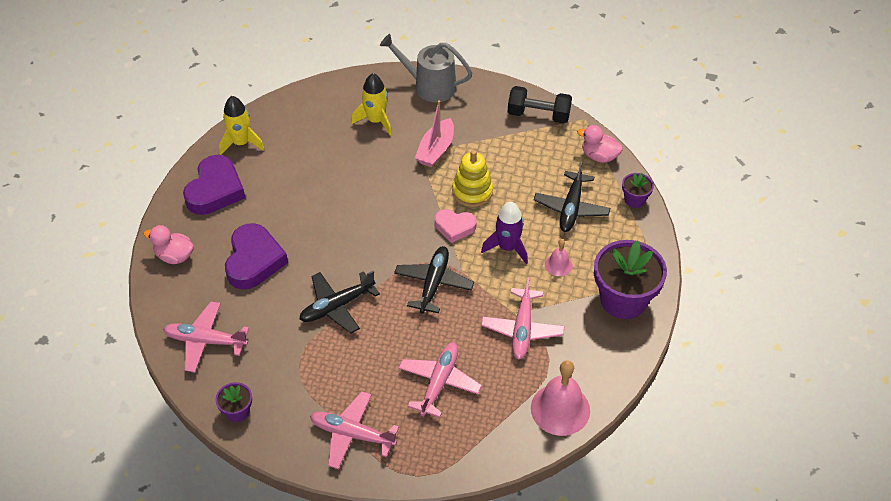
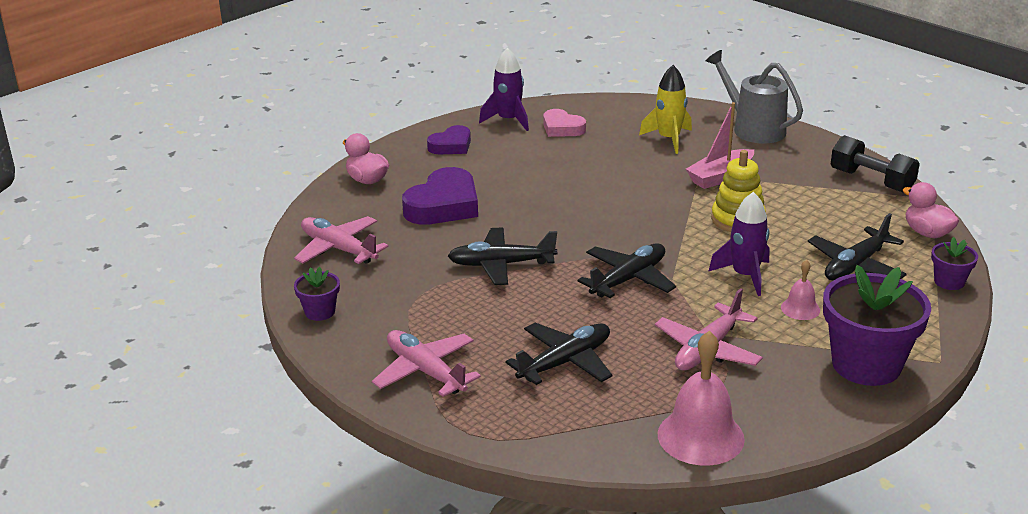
camera: 30 degrees right, 20 degrees down
(215, 190) = (451, 145): purple heart -> purple heart, size x0.61
(241, 143) = (508, 120): yellow rocket -> purple rocket
(439, 382) = (565, 362): pink plane -> black plane
(454, 227) = (692, 242): pink heart -> pink heart (562, 128)

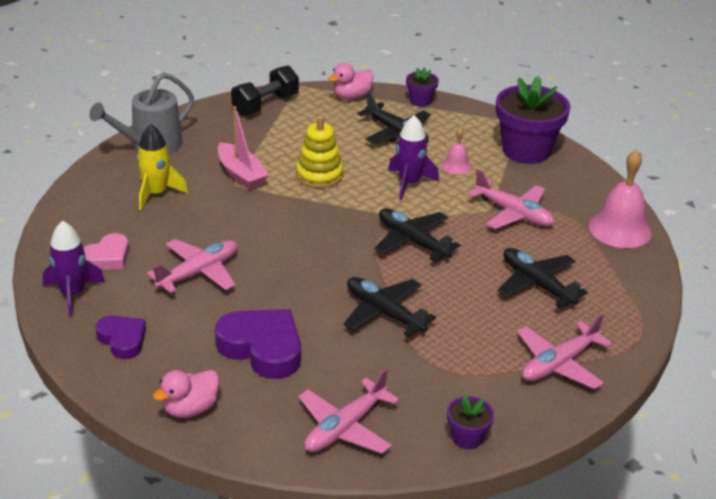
camera: 90 degrees left, 5 degrees up
(501, 264) = (384, 313): black plane -> black plane turned 135 degrees clockwise
(548, 169) = (199, 273): none -> pink plane

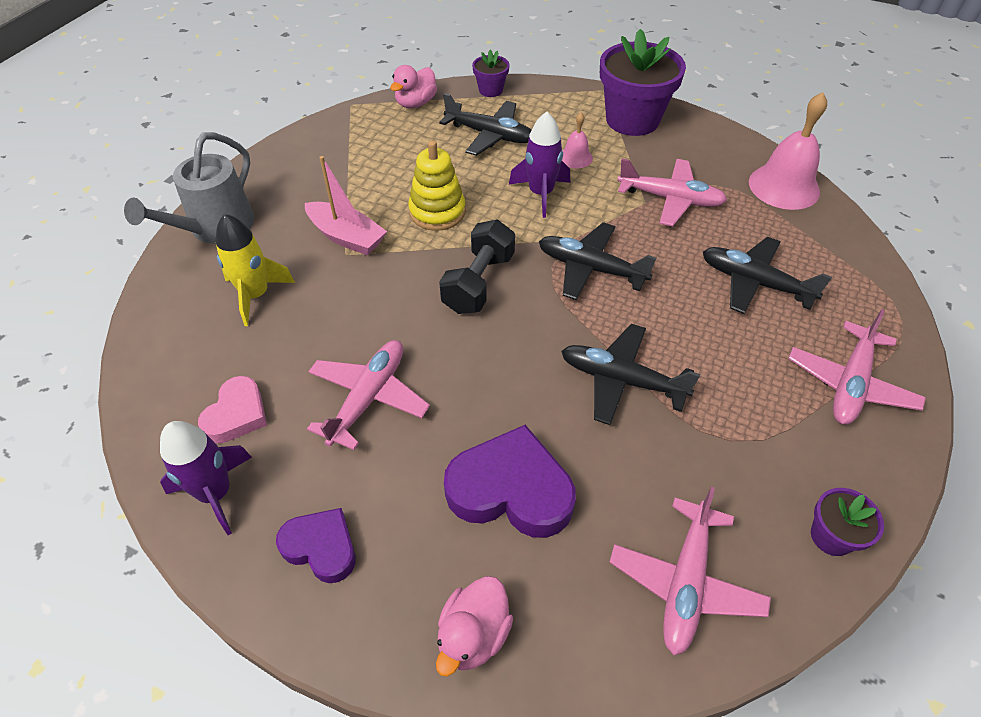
camera: 20 degrees left, 15 degrees up
(265, 104) = (326, 137): black dumbbell -> black dumbbell (478, 283)

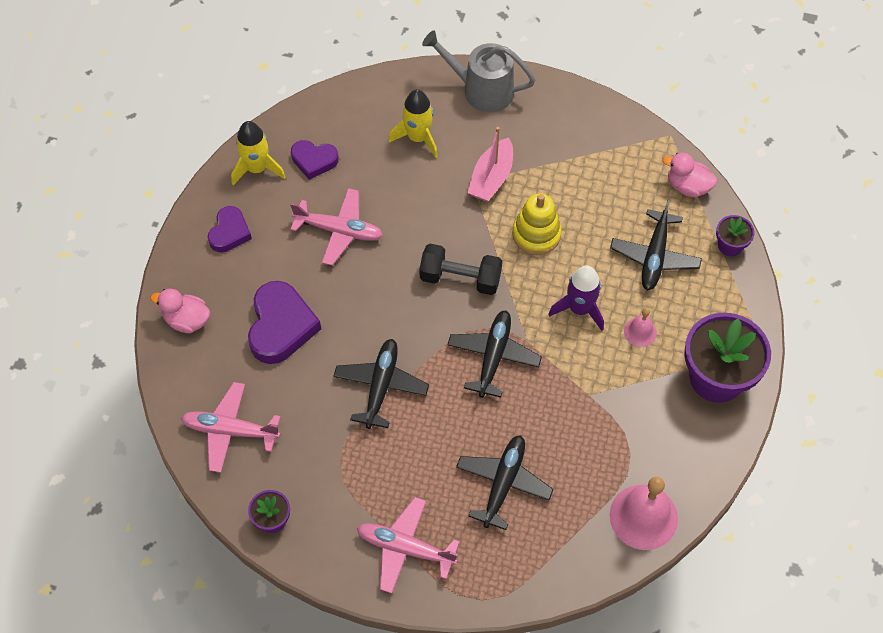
camera: 80 degrees right, 10 degrees up
(216, 493) = (257, 168): purple rocket -> yellow rocket
(237, 414) = (314, 161): pink heart -> purple heart
(670, 199) = (598, 416): pink plane -> none

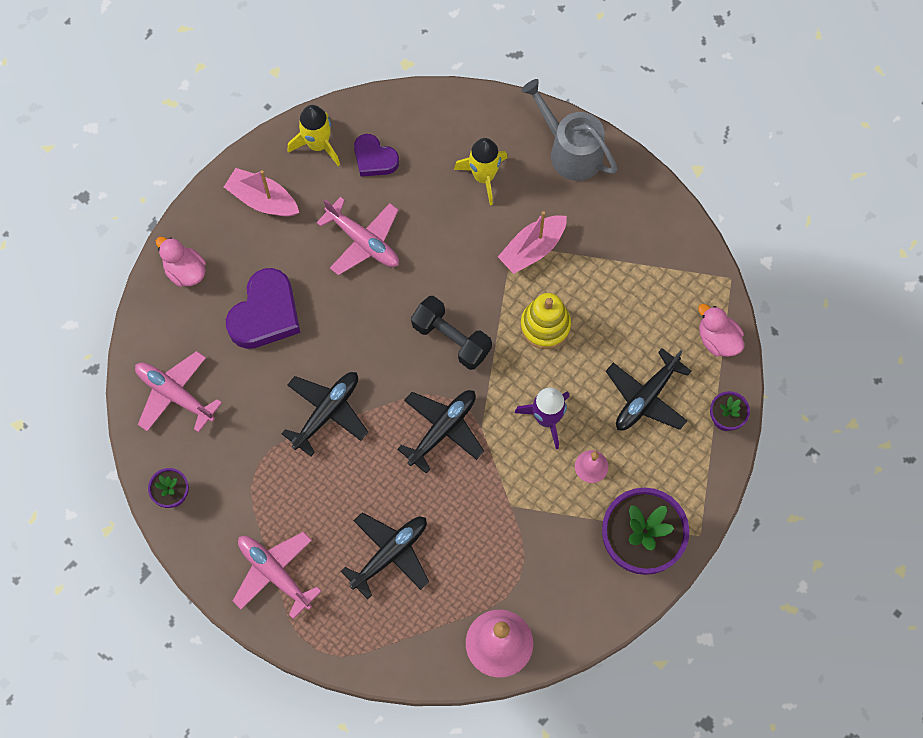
camera: 25 degrees right, 10 degrees up
(229, 232) = (263, 199): purple heart -> pink boat

